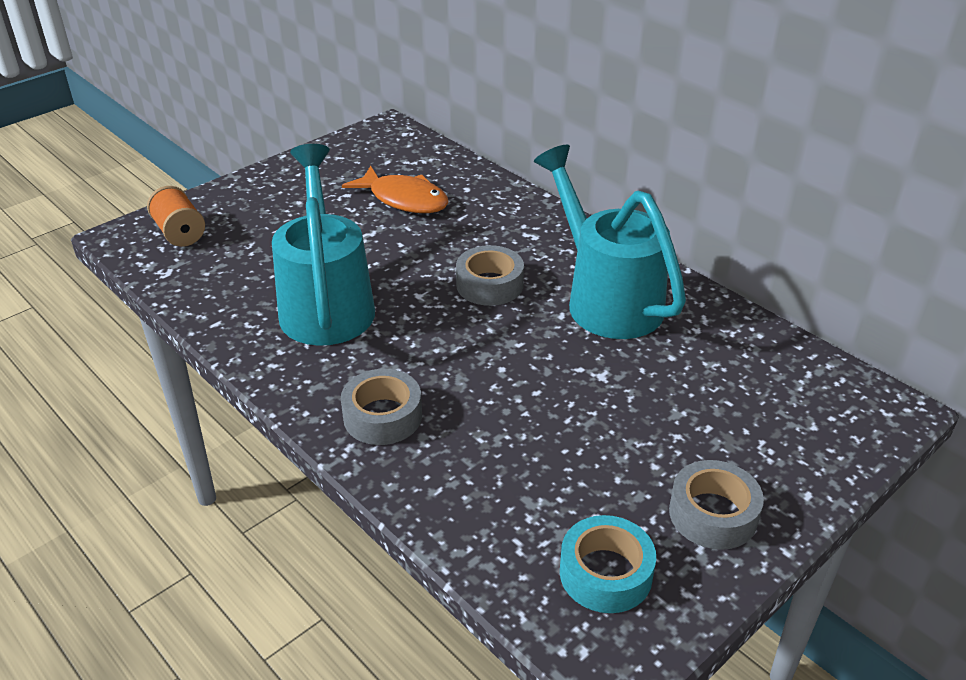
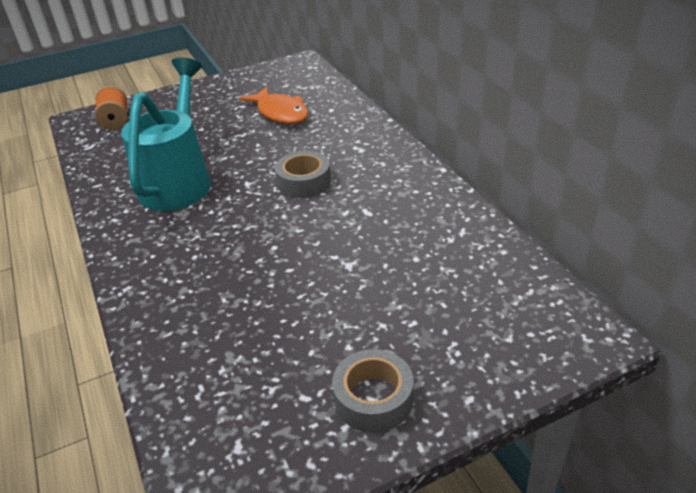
camera: 20 degrees right, 0 degrees up
(382, 416) = (164, 269): grey tape -> none
(605, 573) = (253, 430): turquoise tape -> none
(606, 299) = (389, 204): turquoise watering can -> none

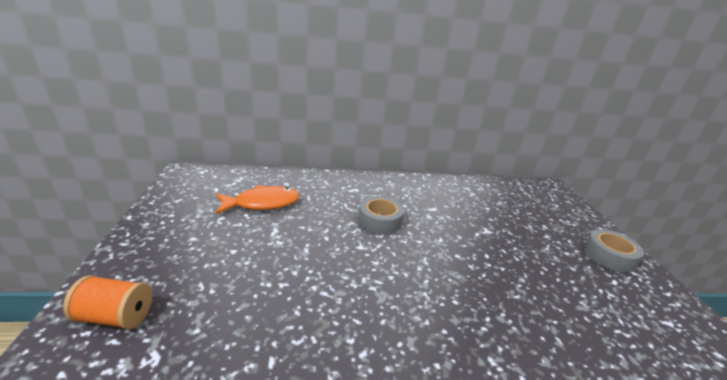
camera: 75 degrees left, 10 degrees down
(178, 180) = (322, 286): turquoise watering can -> none

